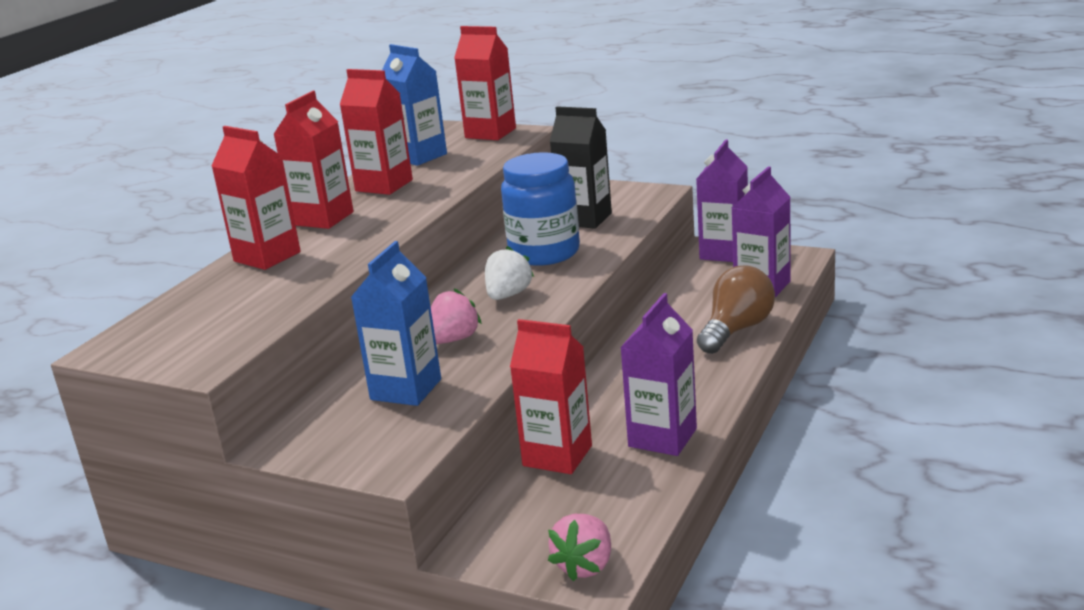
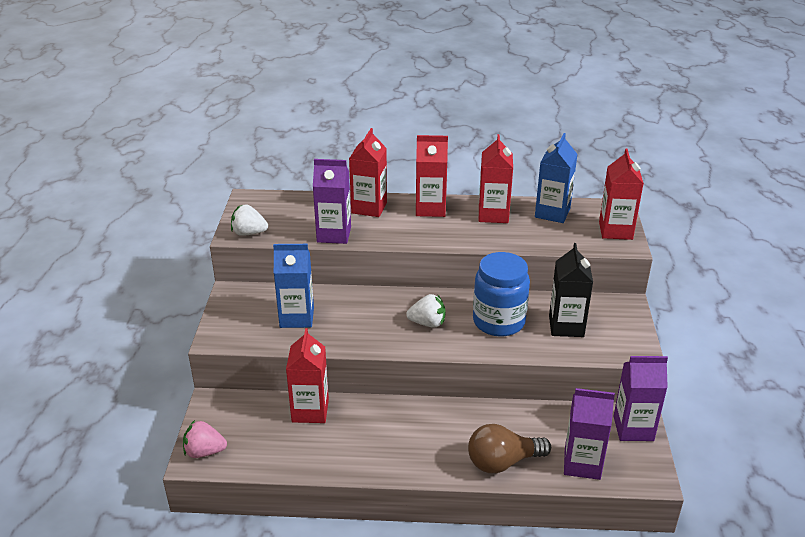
camera: 65 degrees right, 10 degrees up
(216, 353) = (249, 233): none -> white strawberry
(453, 340) = (360, 317): pink strawberry -> none
(662, 437) = (342, 454): purple carton -> purple carton (334, 234)
(736, 330) = (502, 462): brown light bulb -> brown light bulb turned 150 degrees clockwise

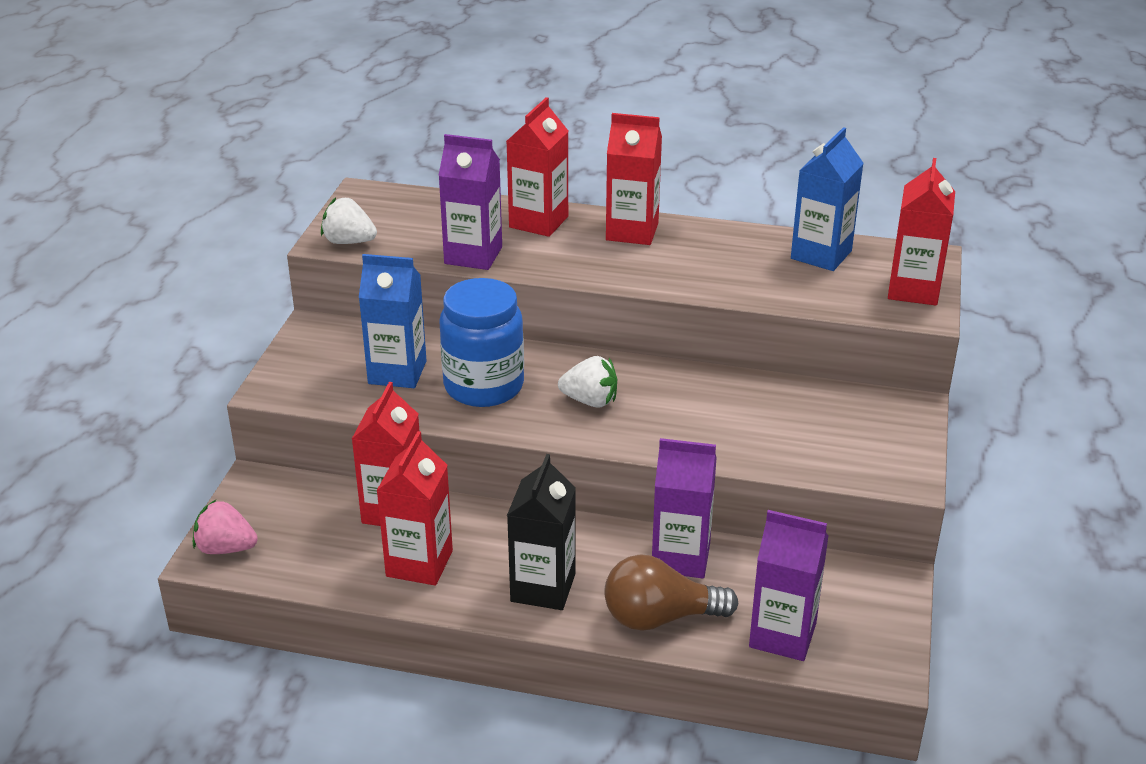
camera: 10 degrees right, 0 degrees up
(493, 215) = (726, 249): red carton -> red carton (419, 563)
(498, 322) = (700, 410): blue jar -> blue jar (484, 386)
(566, 326) = (804, 428): black carton -> black carton (543, 588)
(633, 428) = (880, 595): purple carton -> purple carton (680, 557)

